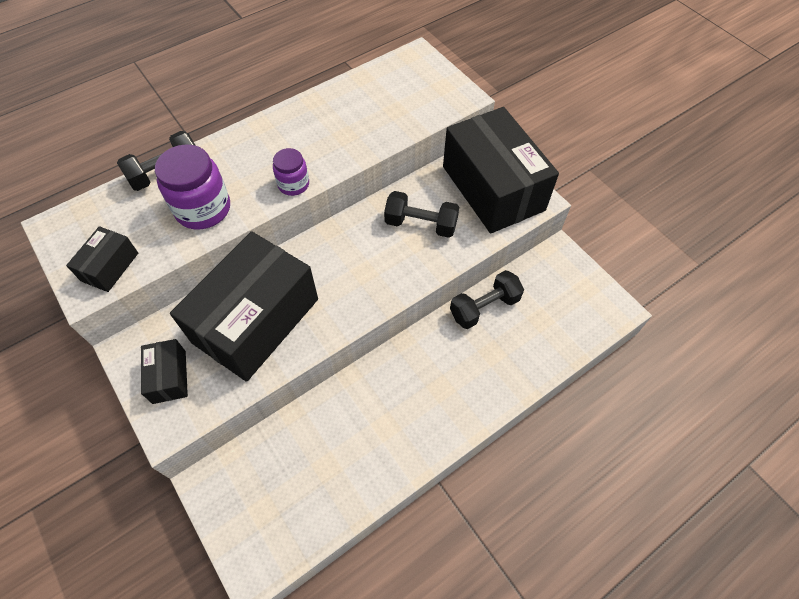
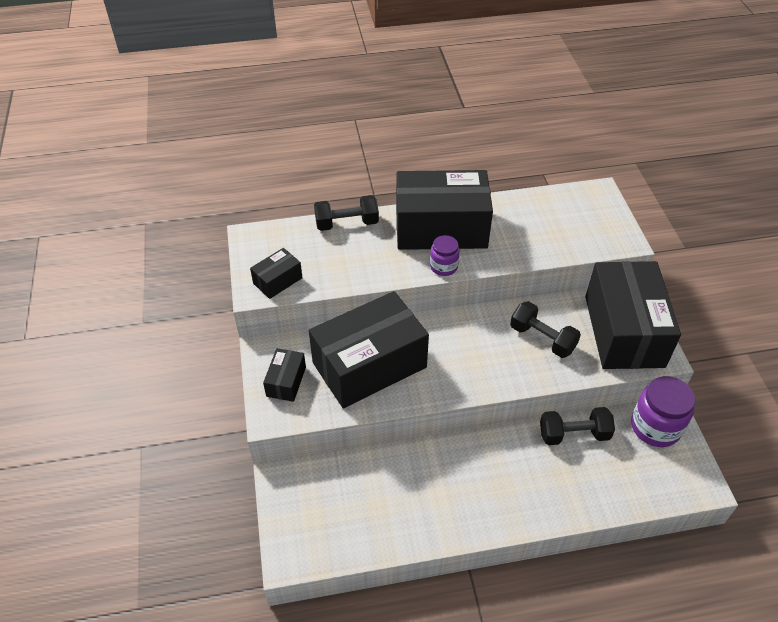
camera: 25 degrees right, 10 degrees down
(203, 209) = (364, 261): purple jar -> purple jar (655, 427)
(273, 143) = (441, 228): none -> black box

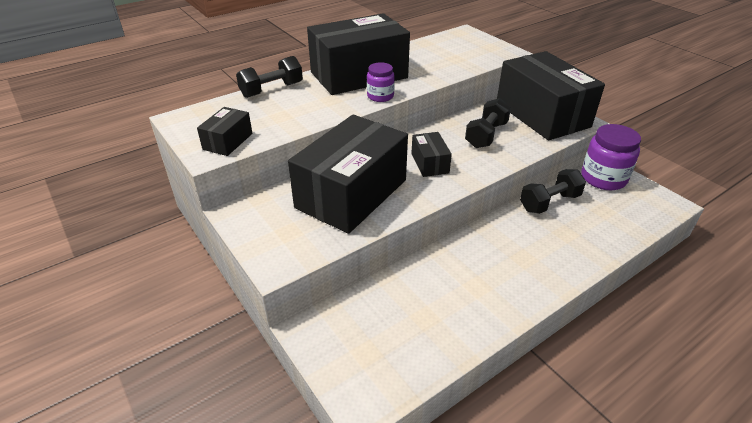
camera: 25 degrees left, 10 degrees down
(286, 381) = (275, 230): black box -> black box (430, 163)
(542, 338) = (486, 135): black dumbbell -> black dumbbell turned 75 degrees counterclockwise

